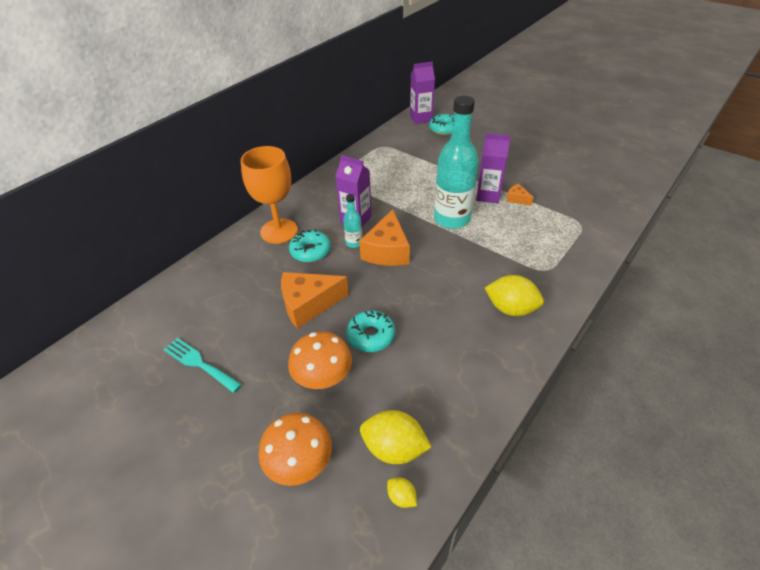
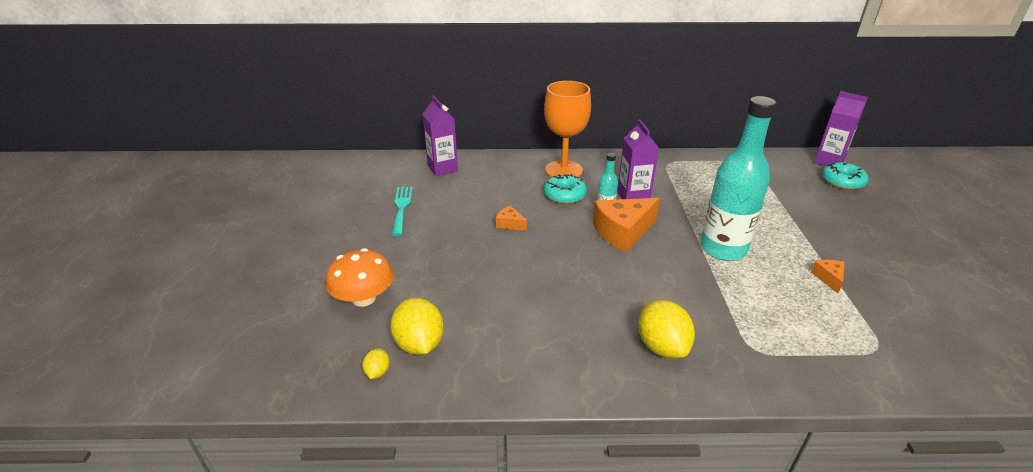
camera: 50 degrees right, 10 degrees down
(308, 304) = (510, 224): orange cheese -> orange cheese, size x0.47
(322, 375) = (450, 268): orange mushroom -> none
(371, 336) = (517, 272): turquoise donut -> none
(488, 195) = (797, 256): purple carton -> purple carton (442, 168)

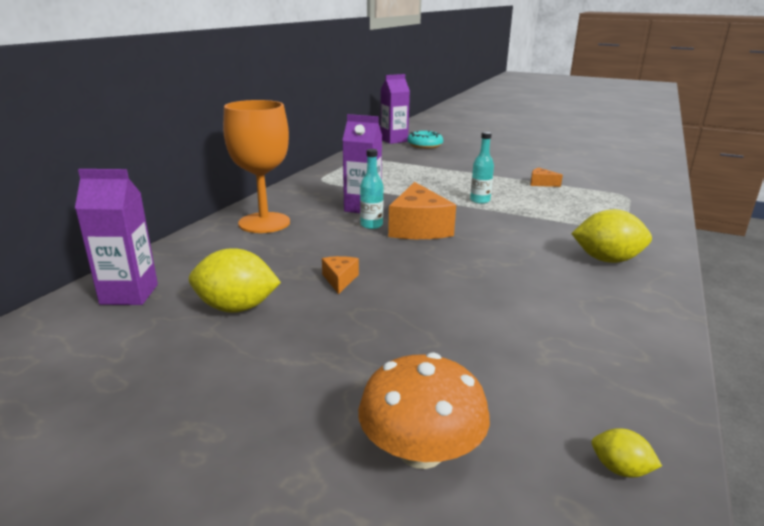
camera: 65 degrees left, 10 degrees down
(402, 208) = (191, 356): turquoise fork -> none
(419, 344) = (563, 410): yellow lemon -> yellow lemon (236, 308)
(510, 224) = (340, 280): orange cheese -> orange cheese turned 120 degrees clockwise
(564, 195) = (317, 235): turquoise donut -> none
(723, 249) = (480, 200): turquoise bottle -> turquoise bottle, size x0.44

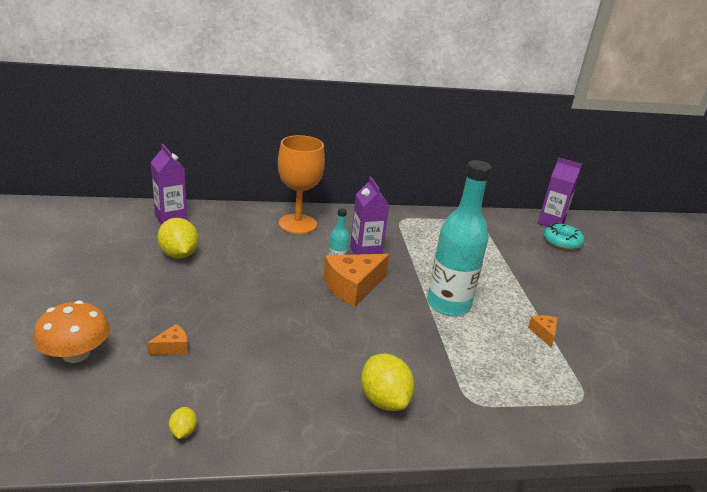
camera: 55 degrees right, 5 degrees up
(340, 280) = (239, 277): orange cheese -> orange cheese (172, 347)
(480, 200) = (448, 304): turquoise bottle -> turquoise bottle, size x2.27
(620, 469) = (87, 431): yellow lemon -> yellow lemon (183, 432)

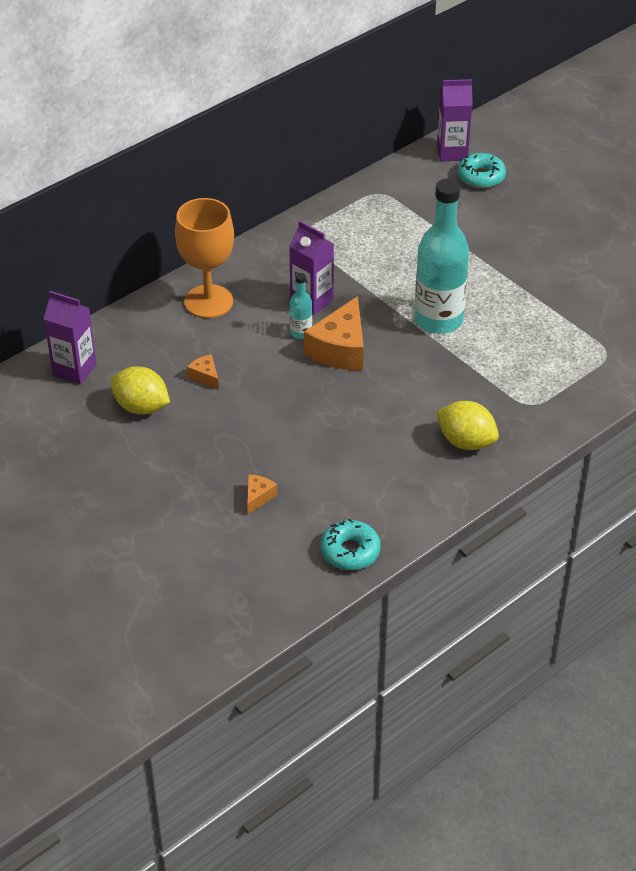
camera: 30 degrees left, 15 degrees up
(76, 354) = (190, 548): orange mushroom -> none
(183, 432) = (350, 551): yellow lemon -> turquoise donut
(543, 333) = (538, 305): orange cheese -> orange cheese (205, 376)

